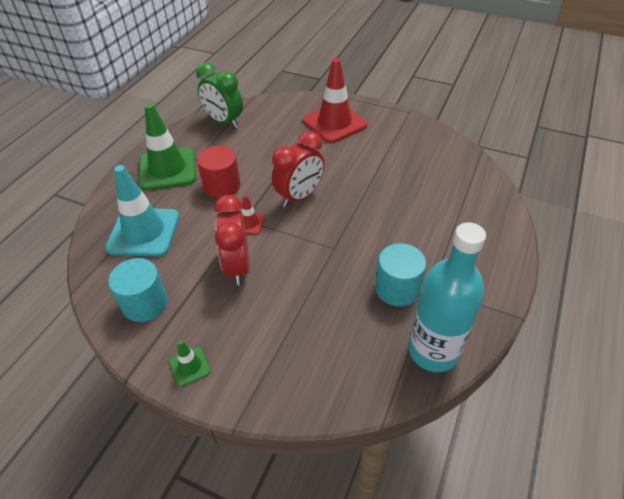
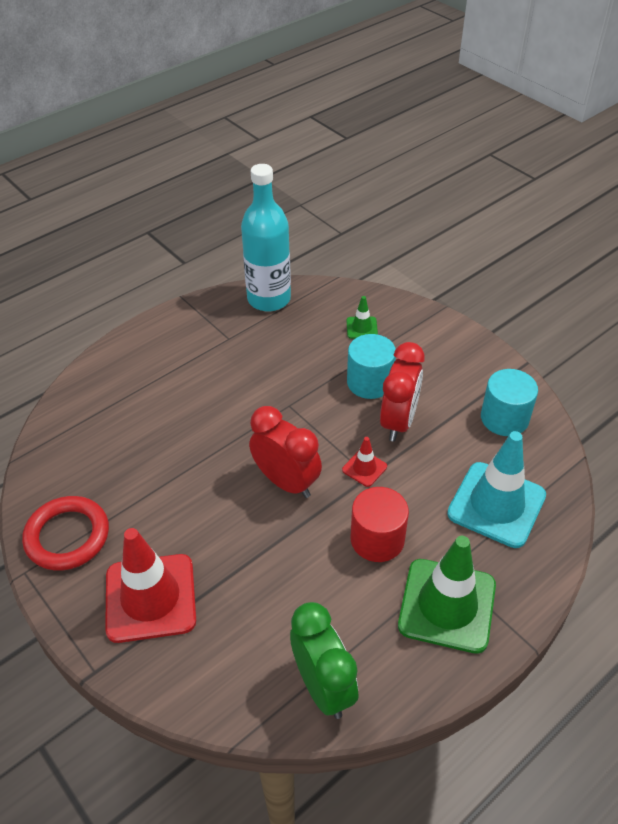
camera: 155 degrees left, 0 degrees up
(190, 366) = (471, 353): green traffic cone -> green traffic cone (361, 328)
(299, 196) = (286, 482): red clock -> red clock turned 60 degrees clockwise
(397, 288) = (258, 348): turquoise cylinder -> turquoise cylinder (369, 382)
(405, 130) = (67, 536): none -> red ring

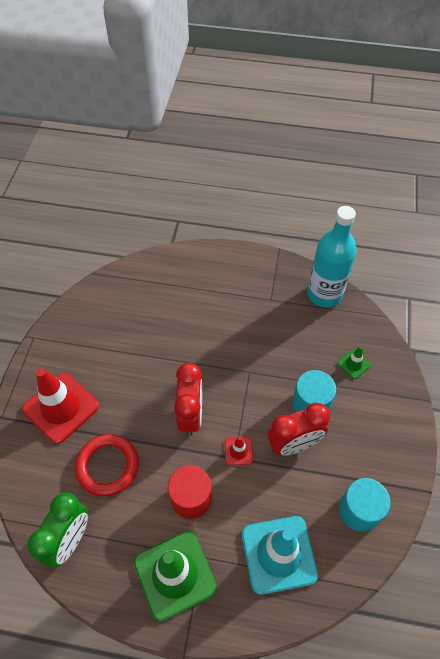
camera: 50 degrees right, 10 degrees up
(67, 536) = (68, 338): red ring -> red ring (107, 466)

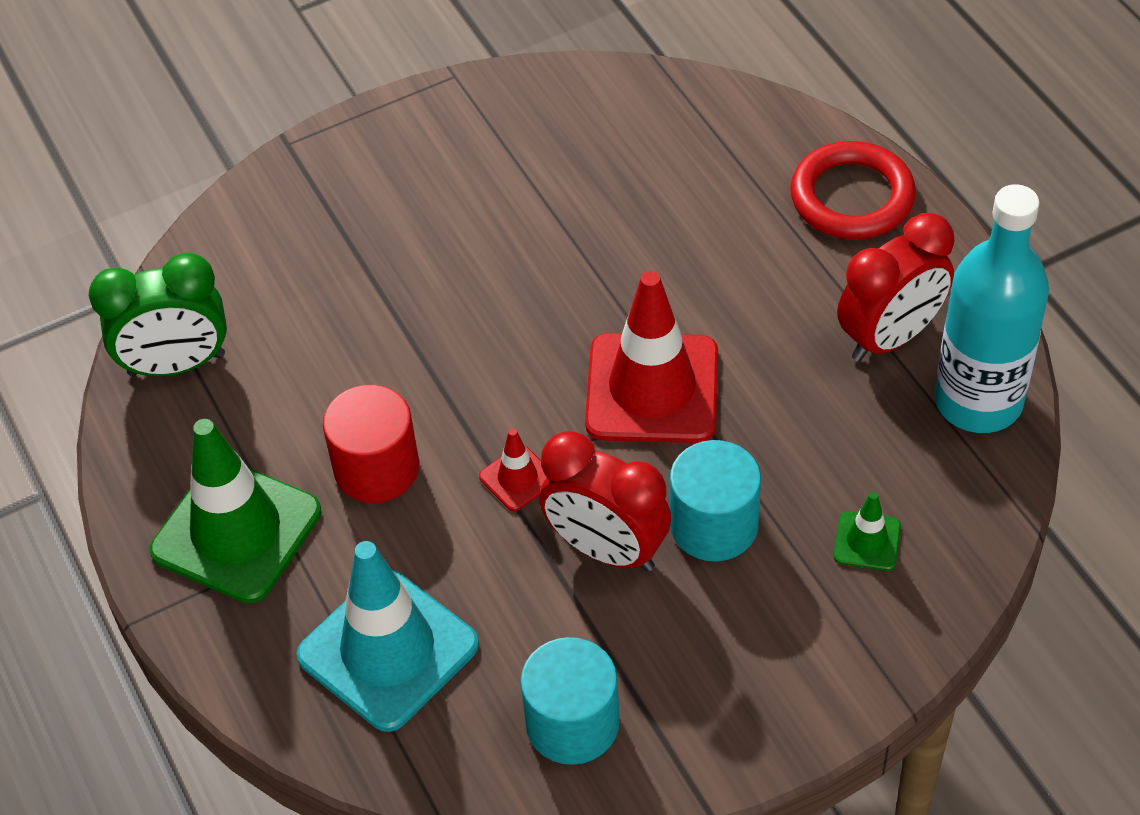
camera: 55 degrees right, 5 degrees down
(61, 407) = (371, 199): red traffic cone -> red traffic cone (652, 389)
(107, 466) = (330, 326): red ring -> red ring (852, 197)
(190, 415) = (520, 370): red clock -> red clock (890, 337)

